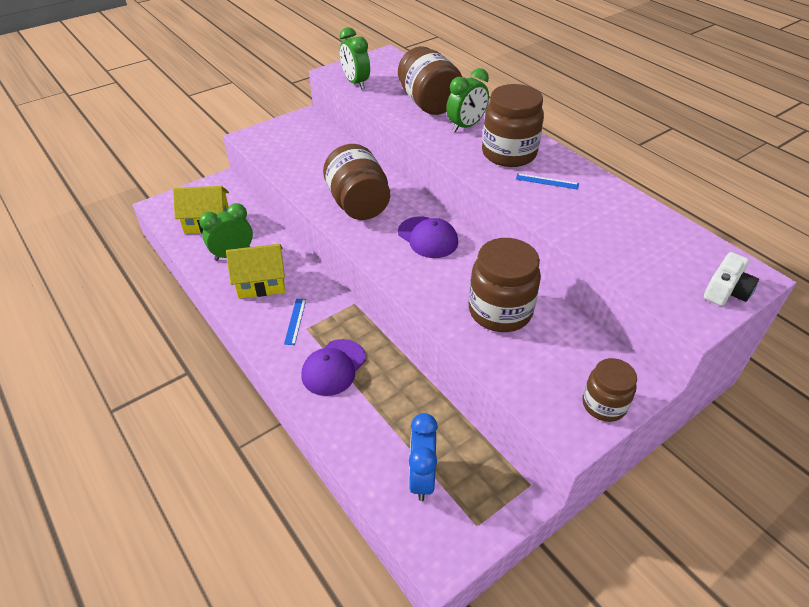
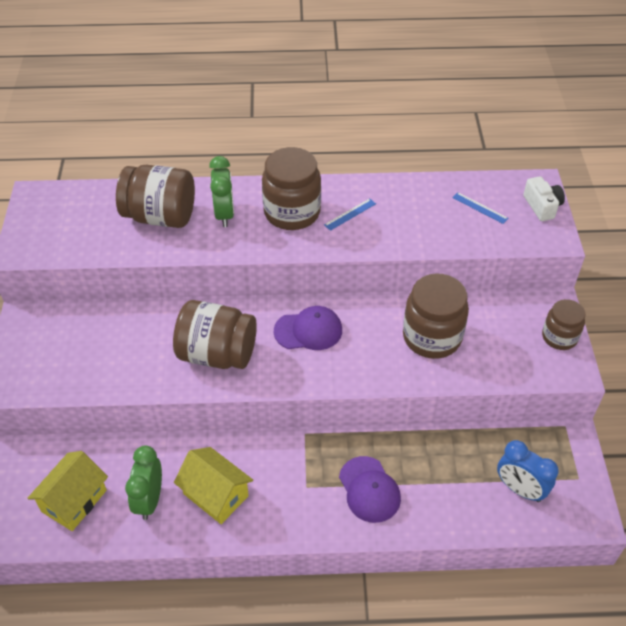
camera: 55 degrees left, 5 degrees up
(261, 283) = (216, 495): yellow house -> yellow house turned 75 degrees counterclockwise
(295, 321) = (290, 491): blue ruler -> blue ruler (480, 208)
(356, 83) = (62, 247): green clock -> none

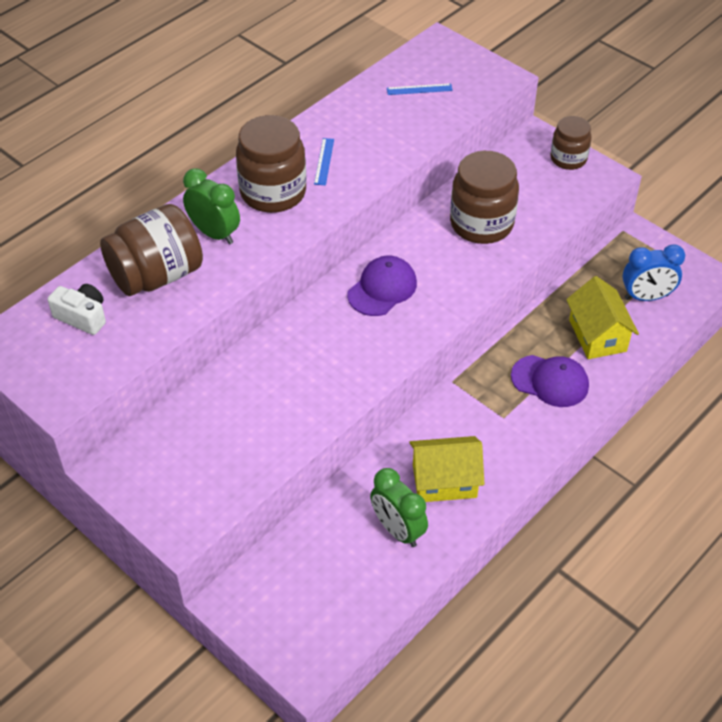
camera: 45 degrees left, 0 degrees up
(74, 501) = (336, 585): yellow house -> yellow house (597, 335)
(217, 354) = (332, 362): brown jar -> none
(542, 206) = (463, 58): white camera -> white camera (82, 317)

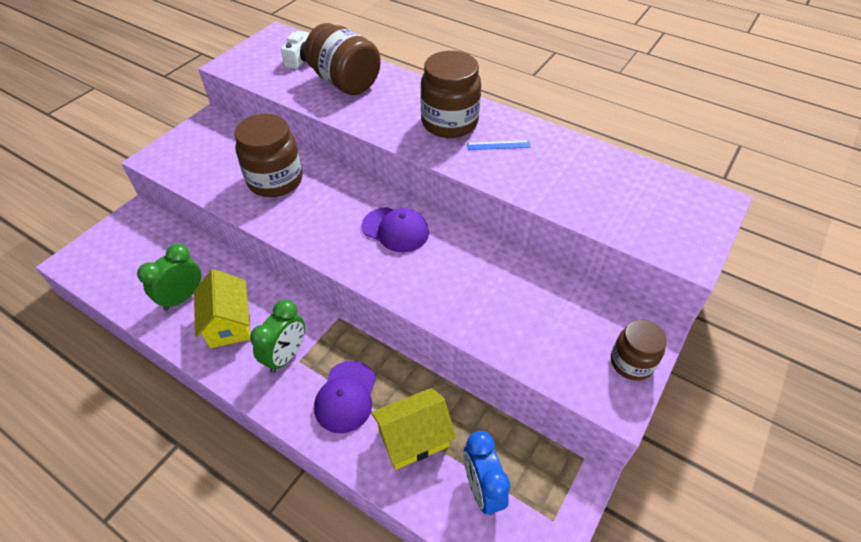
camera: 80 degrees right, 0 degrees up
(214, 233) = (394, 101): green clock -> green clock (286, 356)
(419, 89) = (631, 194): blue ruler -> none
(481, 224) = (498, 292): brown jar -> brown jar (275, 180)

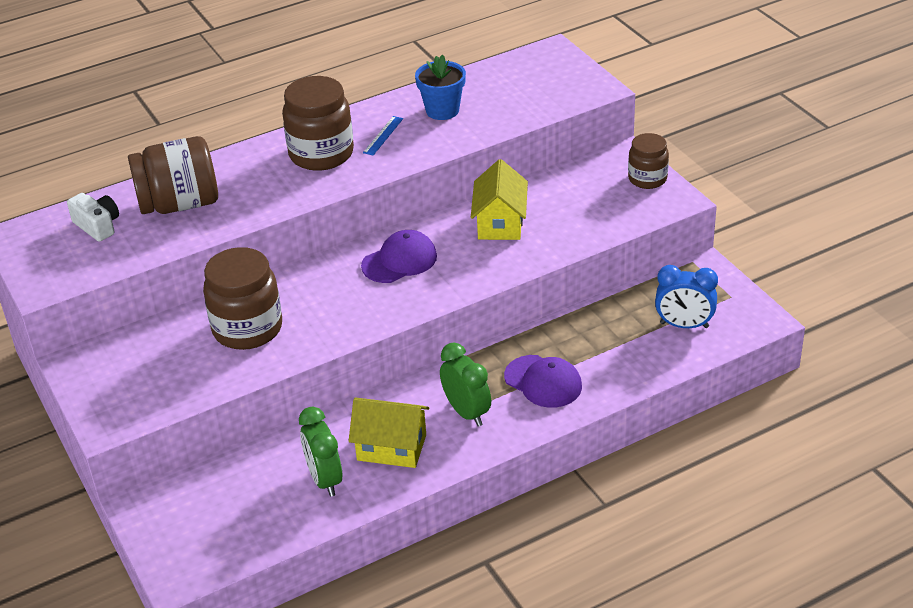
camera: 60 degrees left, 10 degrees down
(413, 438) = (614, 350): yellow house -> yellow house (500, 223)
(561, 165) = (442, 110): none -> blue flower pot

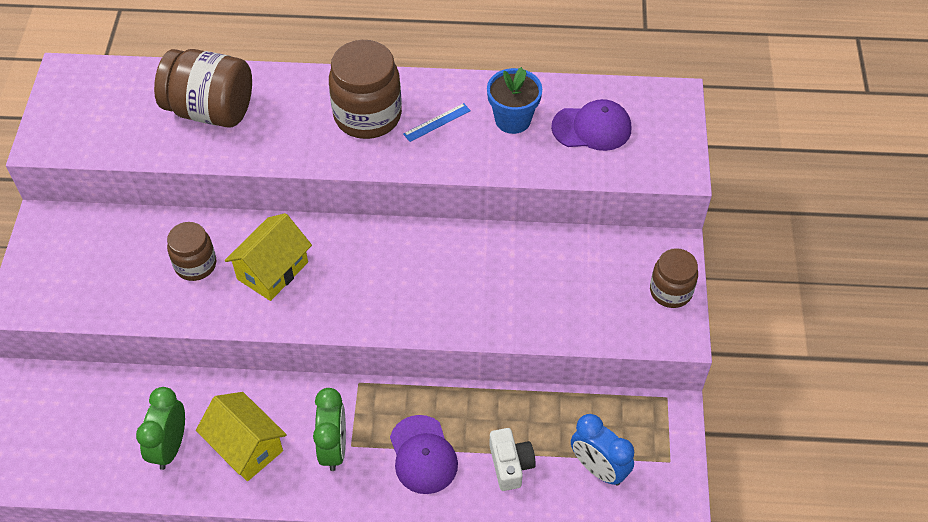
camera: 30 degrees right, 15 degrees up
(97, 226) = (131, 99): white camera -> white camera (510, 464)
(247, 329) = (195, 264): brown jar -> brown jar, size x0.61
(399, 261) = (373, 261): purple cap -> purple cap (592, 128)
(500, 223) = (493, 267): yellow house -> yellow house (272, 270)

